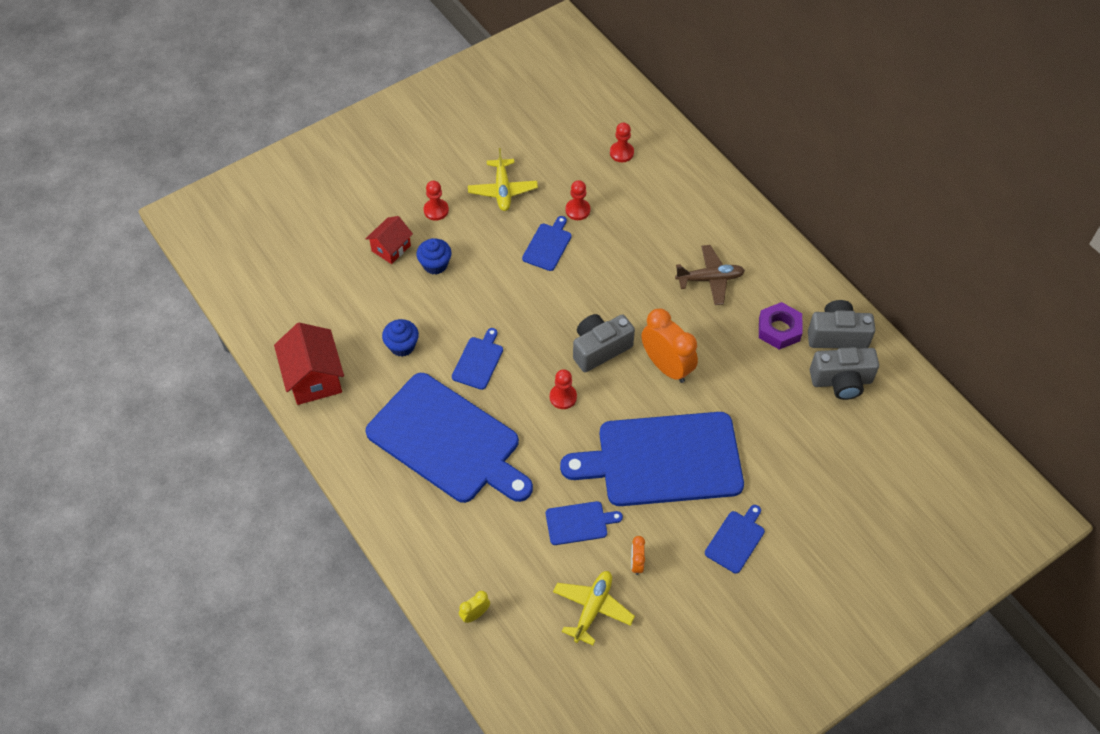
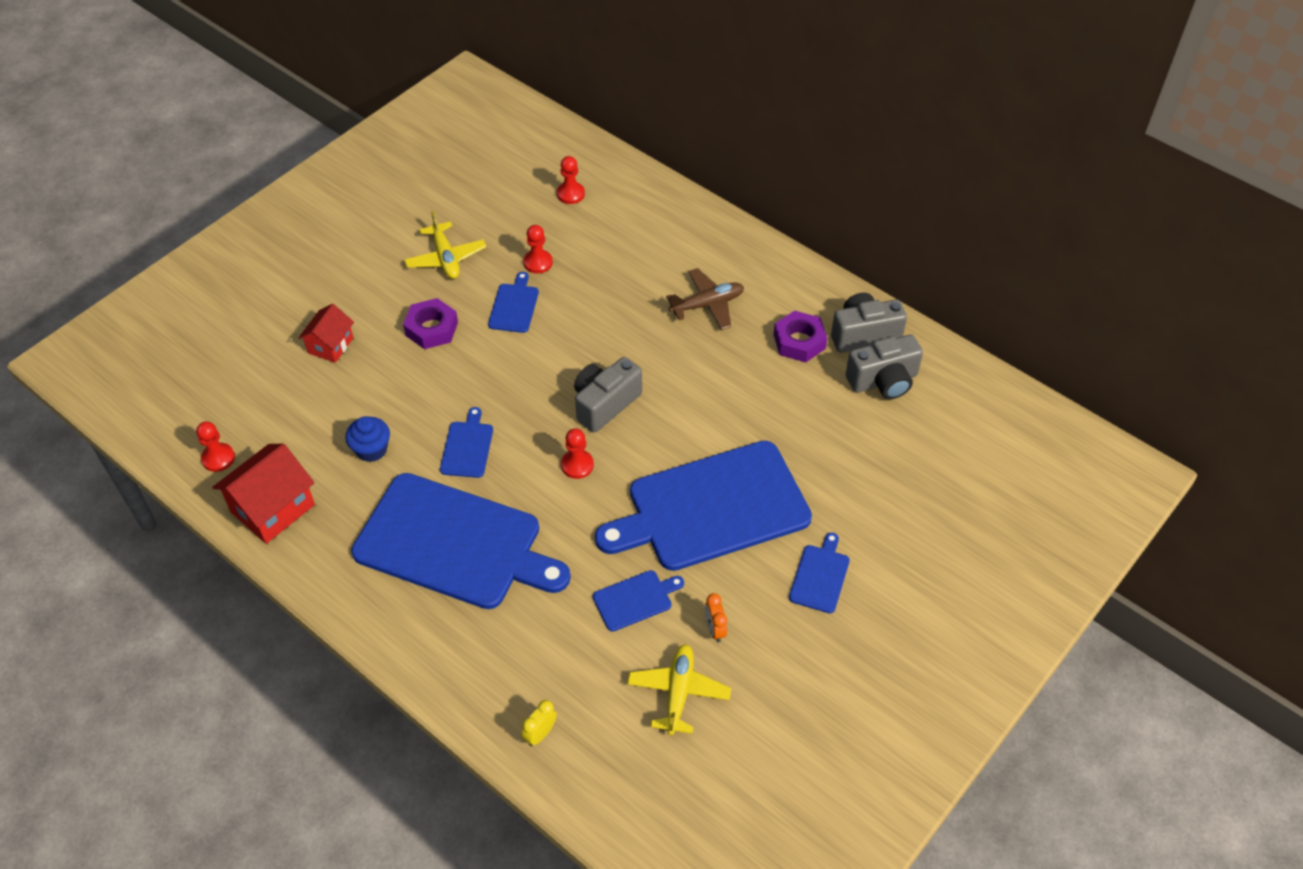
camera: 15 degrees left, 5 degrees down
(314, 378) = (273, 508): red house -> red house turned 75 degrees clockwise
(435, 265) = (388, 353): blue cupcake -> none
(436, 210) = (373, 294): red pawn -> red pawn (218, 458)
(475, 251) = (431, 329): none -> purple nut
(666, 366) = (686, 407): orange clock -> none

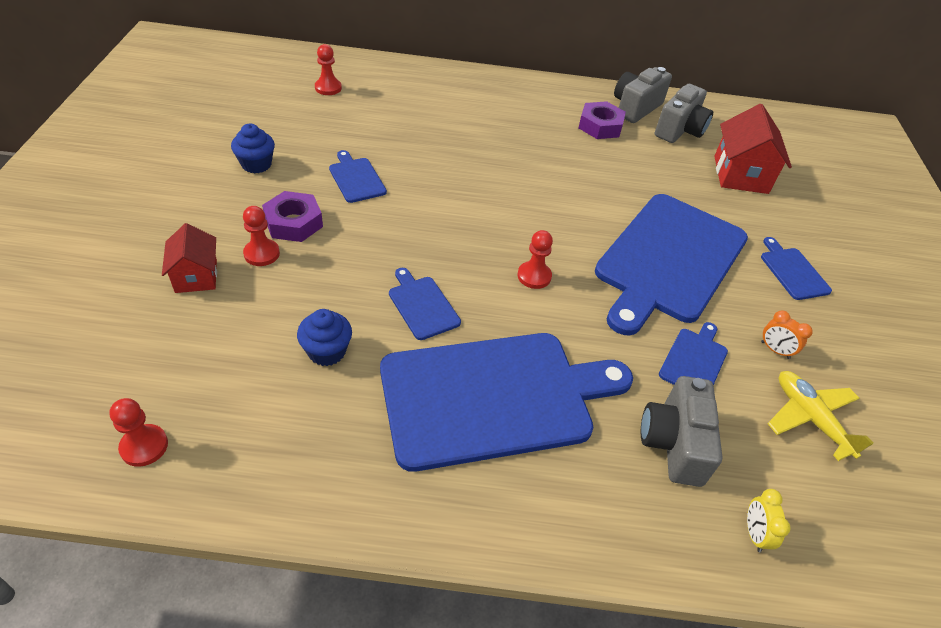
camera: 40 degrees left, 5 degrees down
(273, 508) = (262, 466): red house -> red house (740, 174)
(446, 258) = (256, 164): yellow plane -> blue cupcake
(538, 262) = (346, 141): red pawn -> red pawn (262, 254)
(605, 404) = (507, 220): grey camera -> grey camera (674, 443)
(707, 305) = (512, 125): brown plane -> none

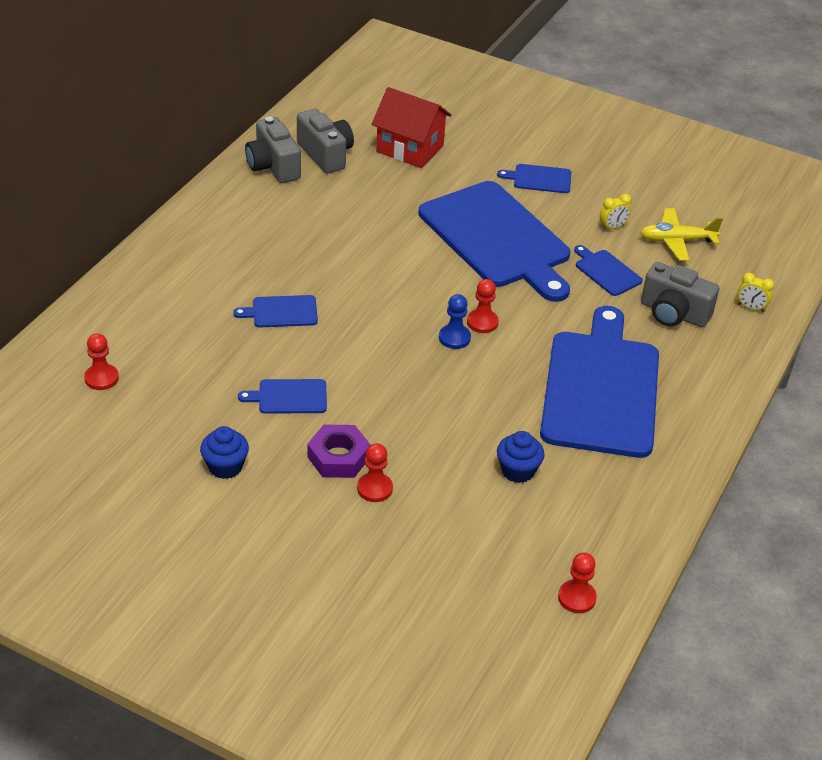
camera: 65 degrees left, 5 degrees down
(196, 276) = (386, 540): red house -> none
(422, 305) = (488, 399): blue cutting board -> blue cutting board (281, 312)
(497, 261) = (454, 338): none -> blue pawn
(600, 126) = (291, 202): purple nut -> none
(775, 350) = (612, 227): orange clock -> yellow clock

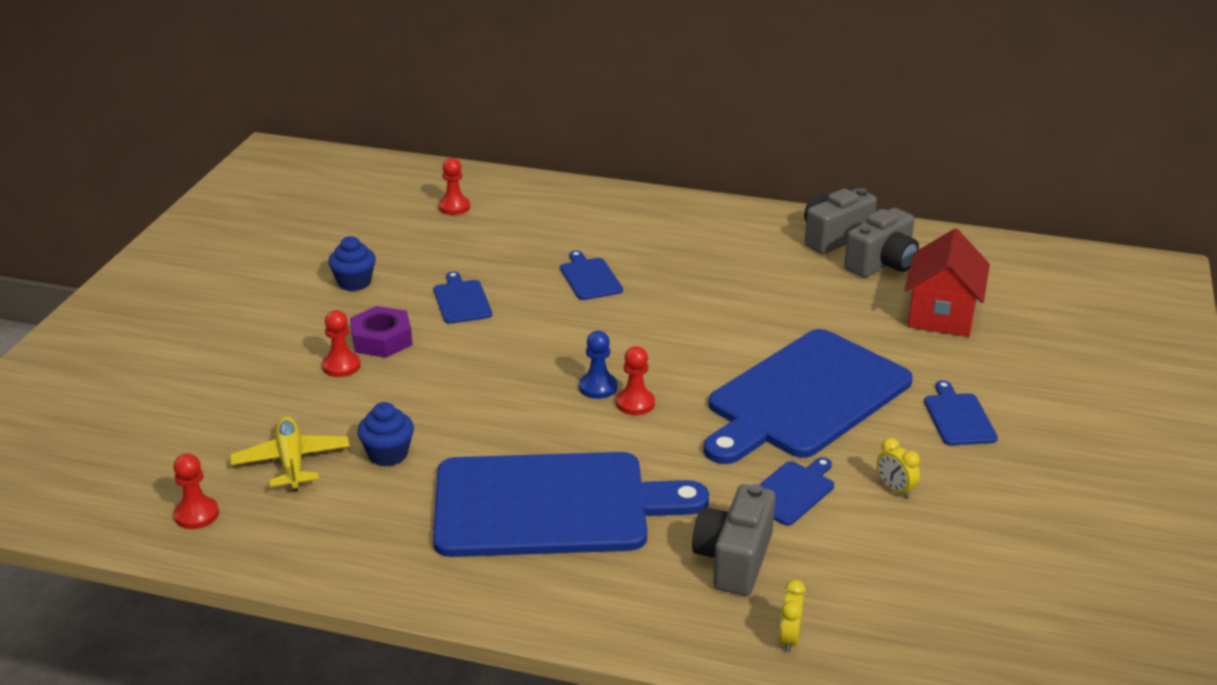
camera: 80 degrees right, 10 degrees down
(676, 241) = (905, 553): yellow plane -> yellow plane (291, 461)

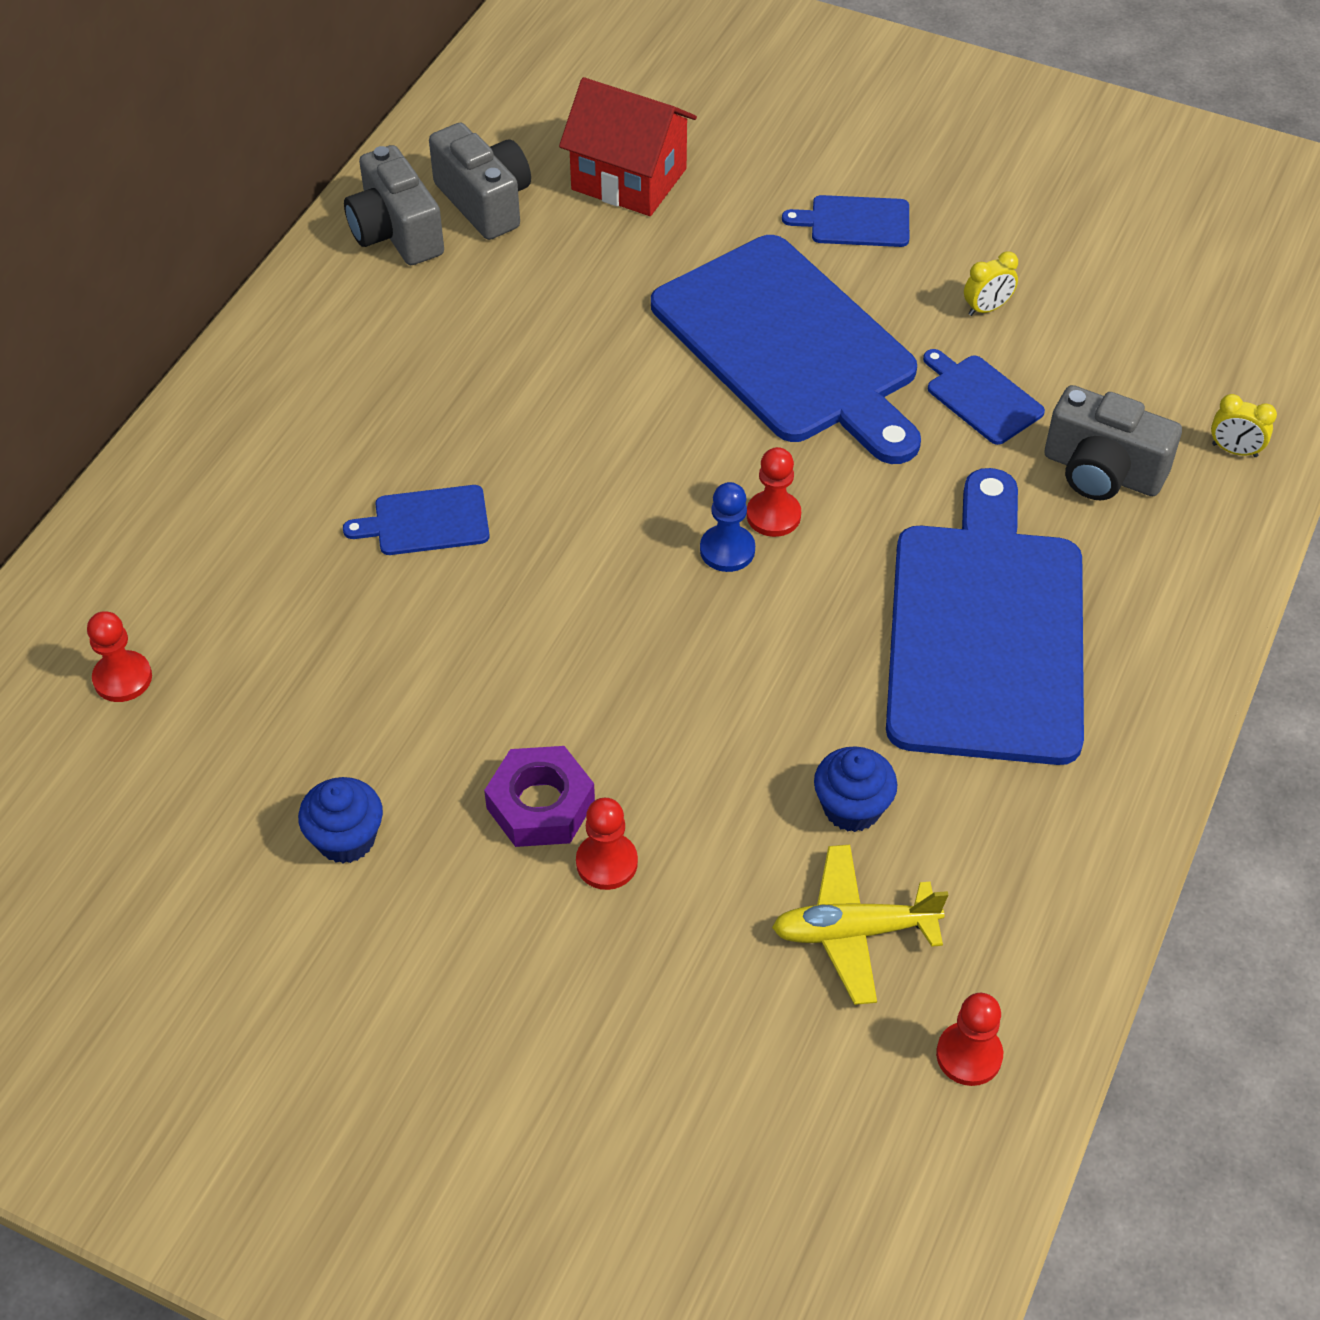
camera: 80 degrees left, 20 degrees up
(462, 300) = (448, 690): blue cutting board -> none

